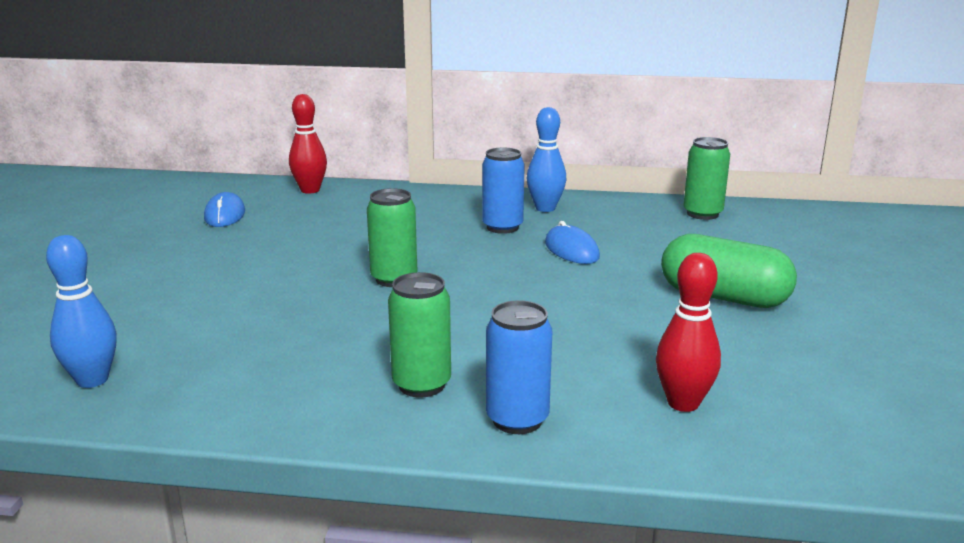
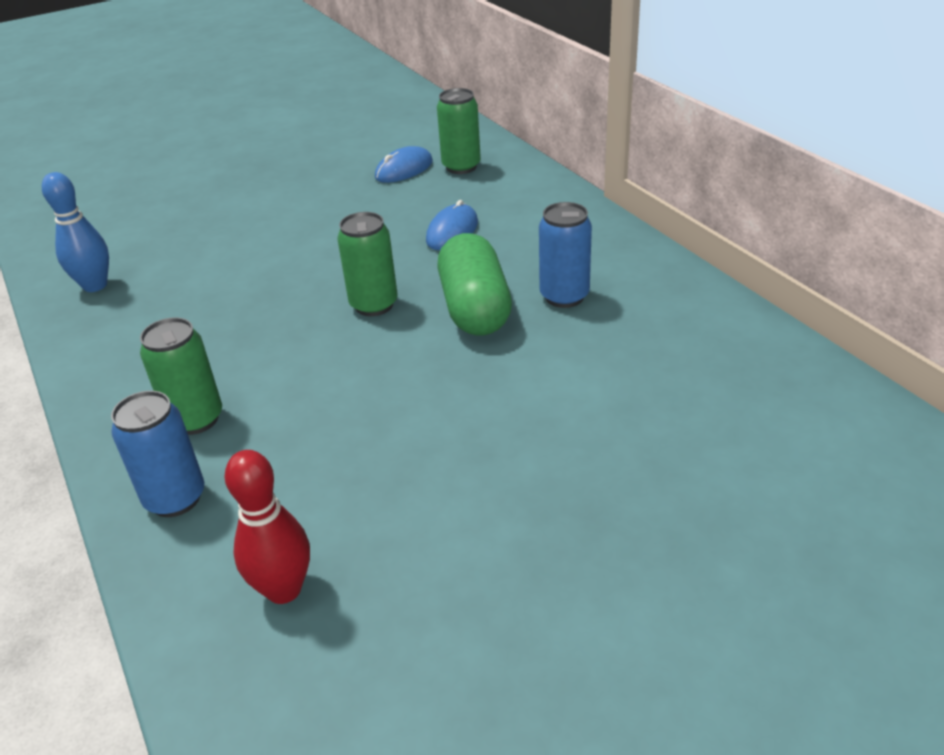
camera: 55 degrees right, 15 degrees up
(310, 190) = (507, 169): red bowling pin -> none
(545, 208) = (652, 294): blue bowling pin -> none
(571, 250) = (563, 361): blue mouse -> blue mouse (452, 231)
(702, 214) = (809, 400): green can -> green can (461, 167)
(723, 297) = (569, 519): green capsule -> green capsule (474, 308)

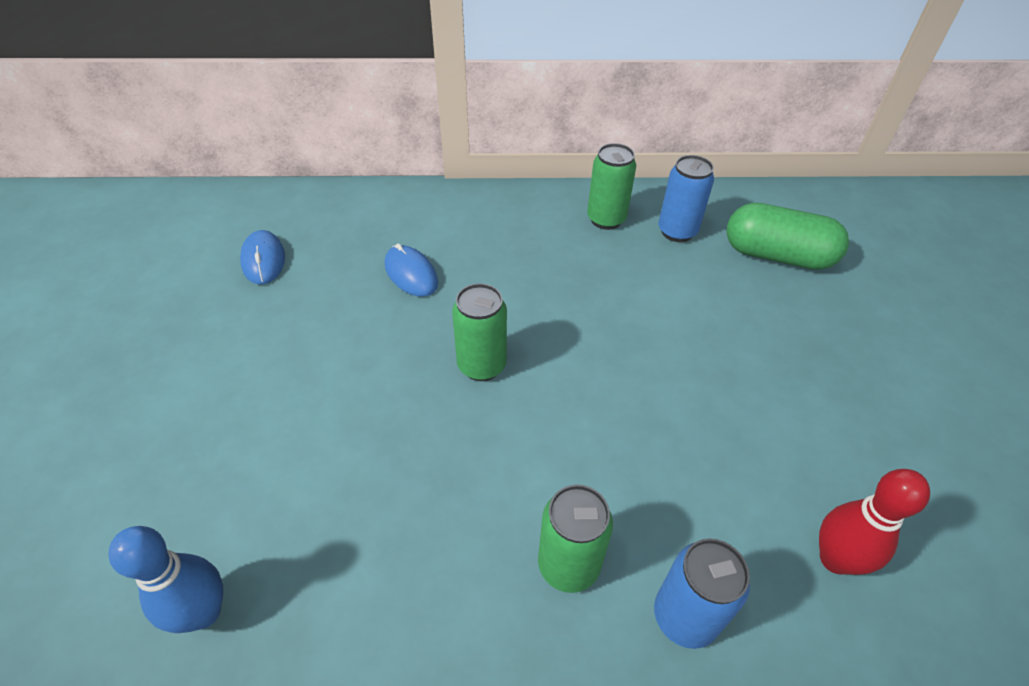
camera: 65 degrees left, 10 degrees up
(461, 167) = (306, 225): green can -> green can (606, 219)
(474, 308) = (540, 307): green capsule -> green capsule (777, 256)
(564, 296) = (565, 255): blue can -> blue can (677, 232)

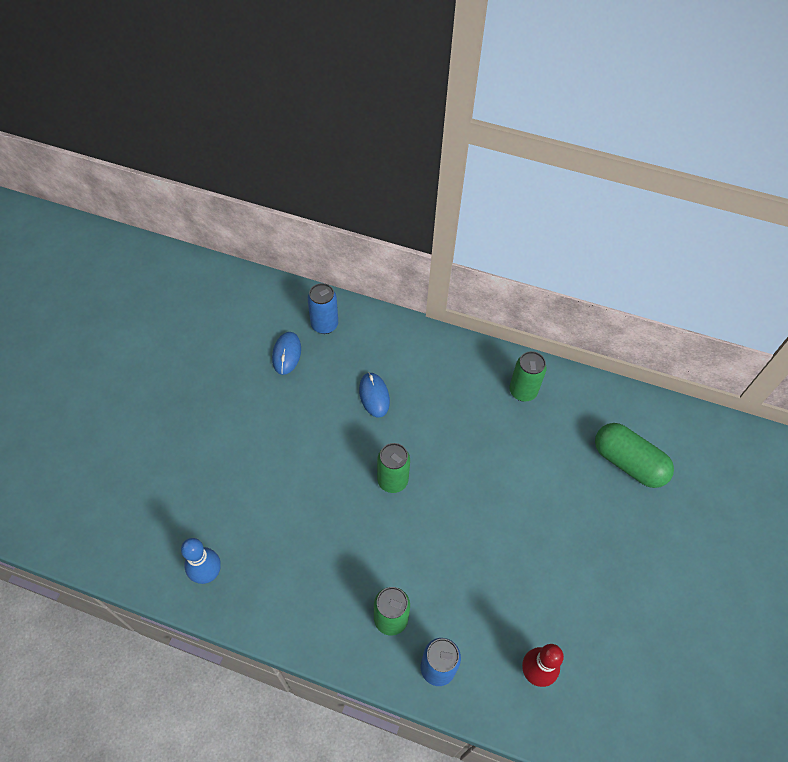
camera: 20 degrees right, 10 degrees up
(677, 232) = (568, 418): blue can -> blue can (324, 325)

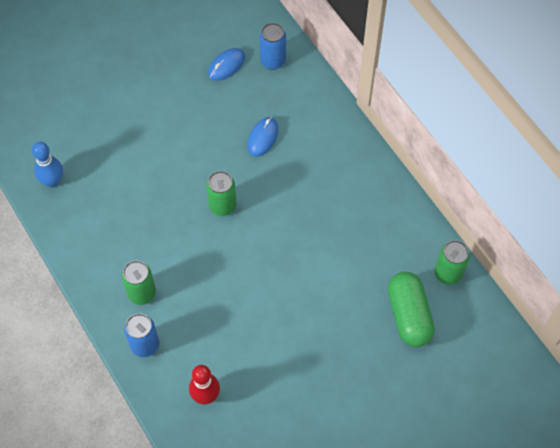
camera: 40 degrees right, 5 degrees up
(523, 391) = (378, 209): green can -> green can (448, 273)

